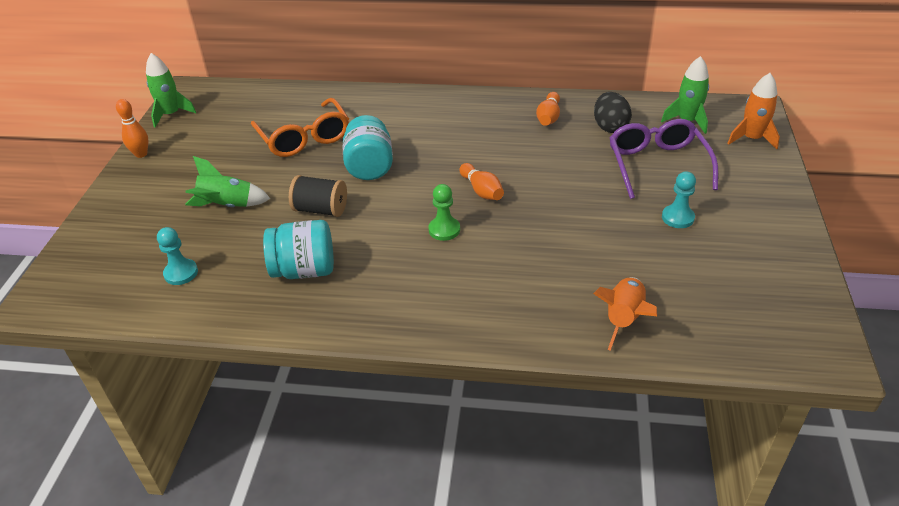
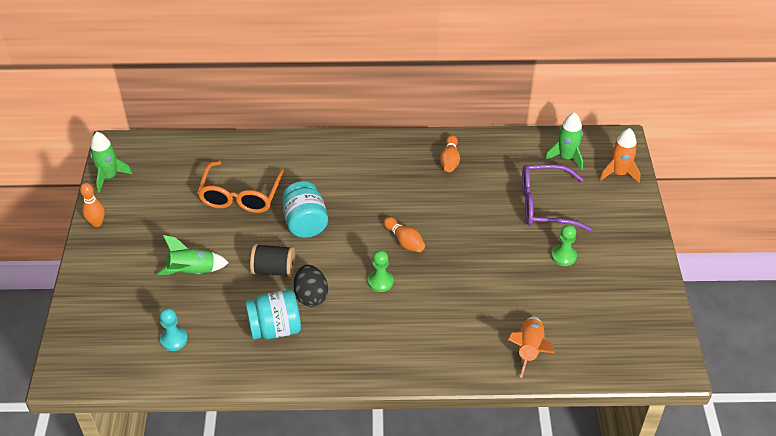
camera: 10 degrees left, 5 degrees up
(304, 138) = (240, 196): orange glasses -> orange glasses turned 45 degrees clockwise
(610, 127) = (503, 168): black egg -> black egg (311, 296)
(657, 165) = (544, 205): purple glasses -> purple glasses turned 75 degrees counterclockwise
(677, 218) = (563, 256): turquoise pawn -> green pawn

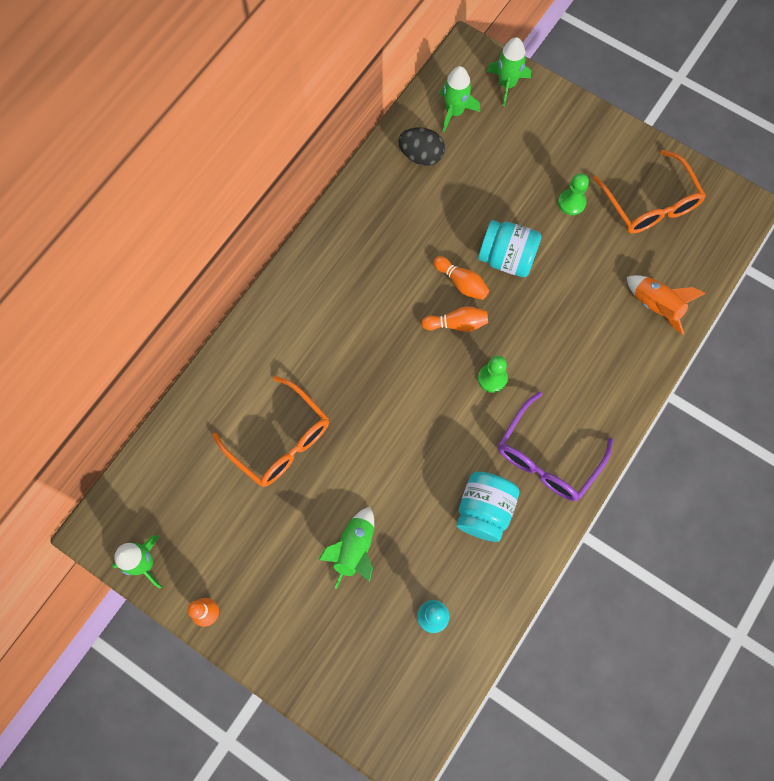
camera: 55 degrees left, 25 degrees up
(274, 270) = (408, 467): black spool -> none
(305, 223) = (366, 400): turquoise jar -> turquoise jar (507, 258)
(311, 296) = (466, 452): black egg -> black egg (421, 156)
(450, 160) = (381, 213): orange bowling pin -> orange bowling pin (461, 283)
(544, 205) = (500, 173): purple glasses -> purple glasses (547, 457)
(612, 303) = (650, 204): none -> orange glasses
(619, 173) = (507, 84): orange rocket -> green rocket

